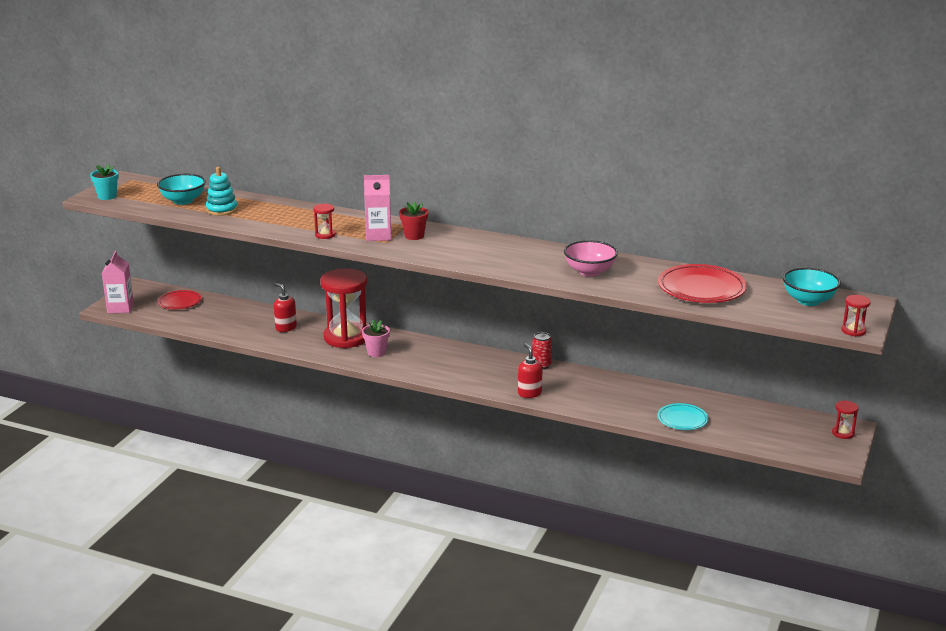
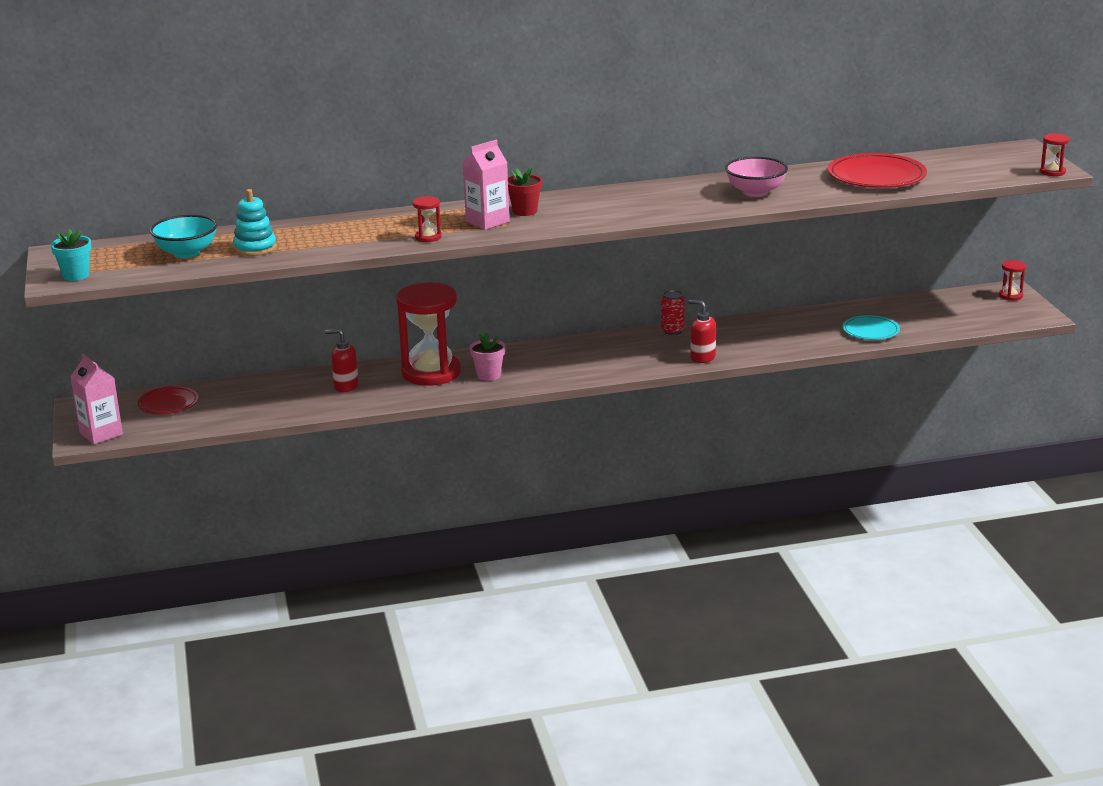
camera: 35 degrees left, 0 degrees up
(808, 301) = (977, 160): turquoise bowl -> none

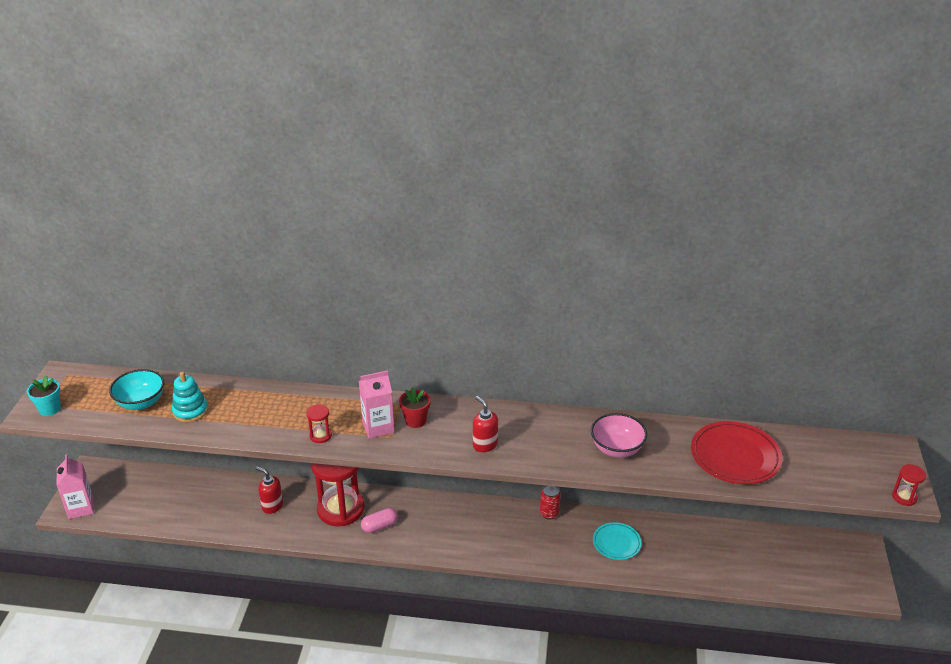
camera: 20 degrees right, 10 degrees up
(168, 404) = (144, 487): red plate -> none
(488, 375) = (379, 526): pink flower pot -> pink capsule
(702, 358) = (553, 558): red soap dispenser -> red soap dispenser (485, 445)
(870, 331) = (711, 566): turquoise plate -> turquoise plate (616, 543)
(1010, 296) = (859, 555): red hourglass -> none

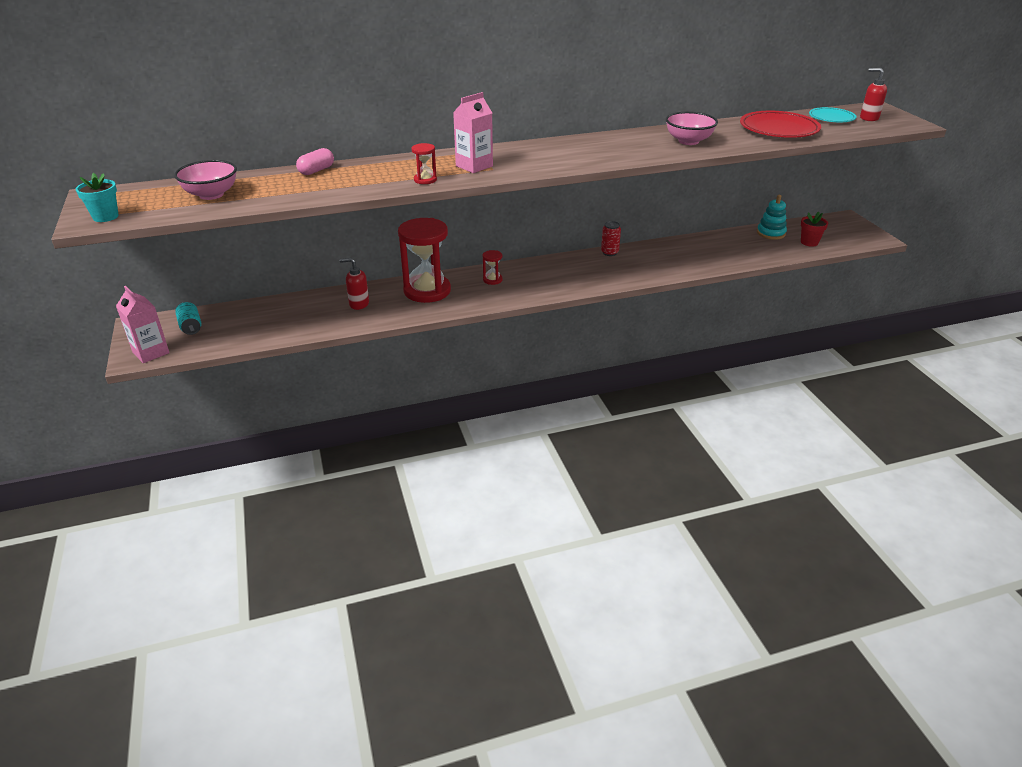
camera: 25 degrees left, 0 degrees up
(126, 487) = (191, 326): none -> turquoise can
(141, 402) = (211, 195): turquoise bowl -> pink bowl
(190, 411) = (273, 190): turquoise stacking toy -> turquoise stacking toy (771, 233)
(379, 526) = (473, 292): pink capsule -> pink capsule (316, 170)
(415, 421) = (504, 157): red flower pot -> red flower pot (809, 242)
(485, 445) = (580, 158): red soap dispenser -> red soap dispenser (868, 118)
(616, 543) = (678, 256): turquoise plate -> turquoise plate (831, 118)
(904, 497) = (913, 125): red hourglass -> red hourglass (492, 280)

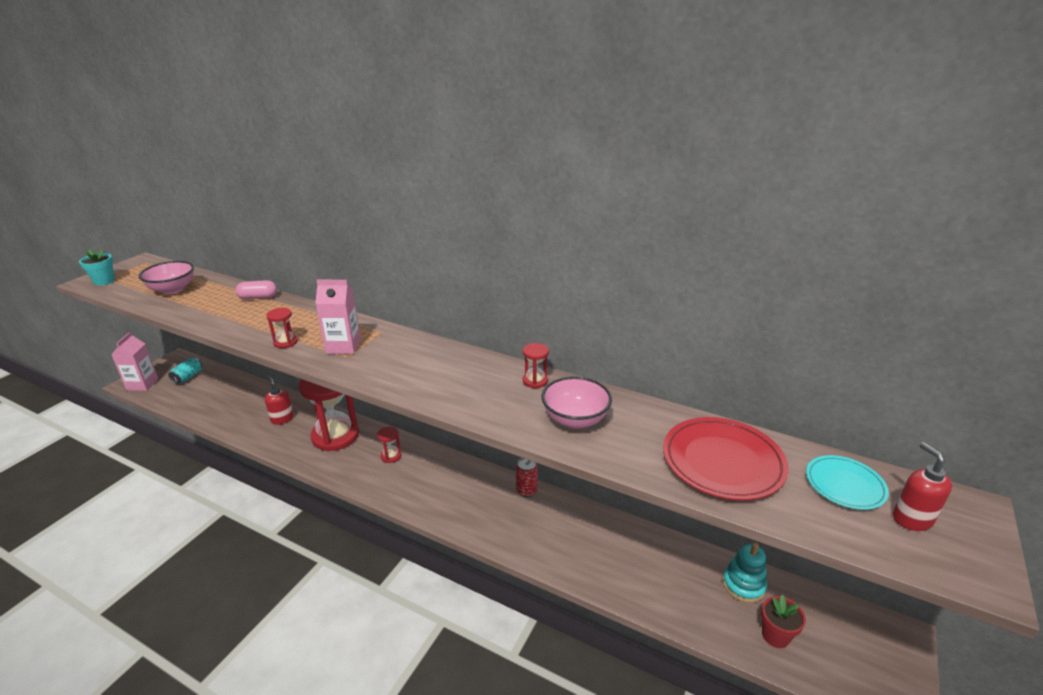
camera: 45 degrees right, 5 degrees down
(631, 136) = (535, 381): none -> red hourglass

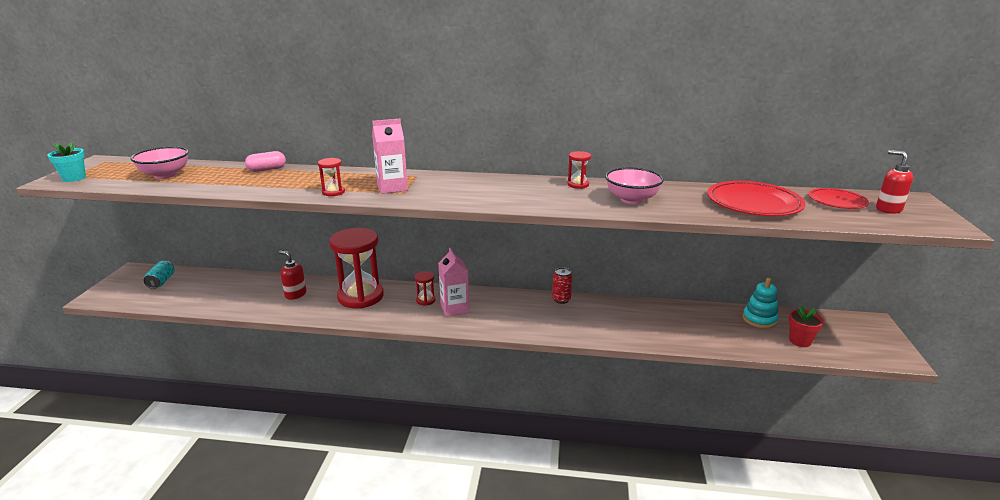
camera: 20 degrees left, 5 degrees down
(142, 384) = (111, 296): pink carton -> pink carton (454, 308)
(844, 485) = (837, 201): turquoise plate -> red plate

